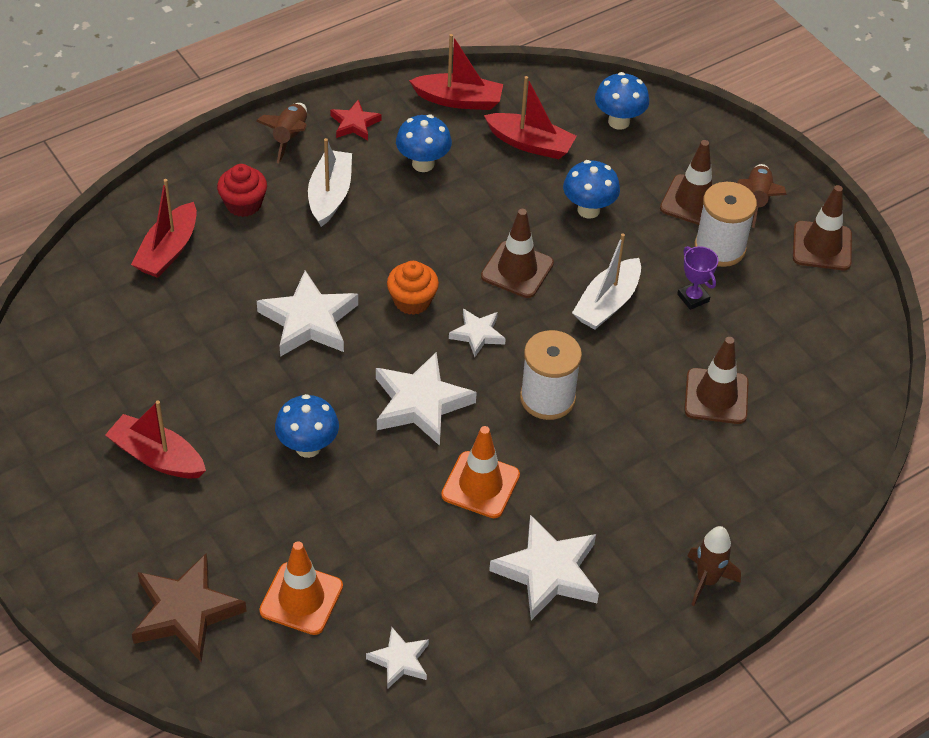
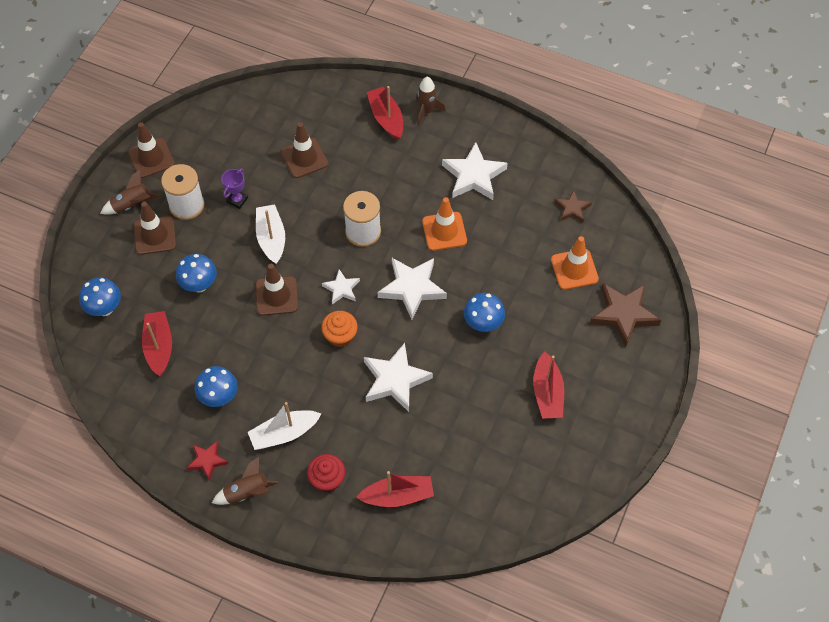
camera: 120 degrees left, 10 degrees up
(400, 660) = (572, 209): white star -> brown star
(458, 100) = (142, 411): red boat -> red boat (386, 118)
(607, 303) = (271, 238): white boat -> white boat turned 105 degrees counterclockwise

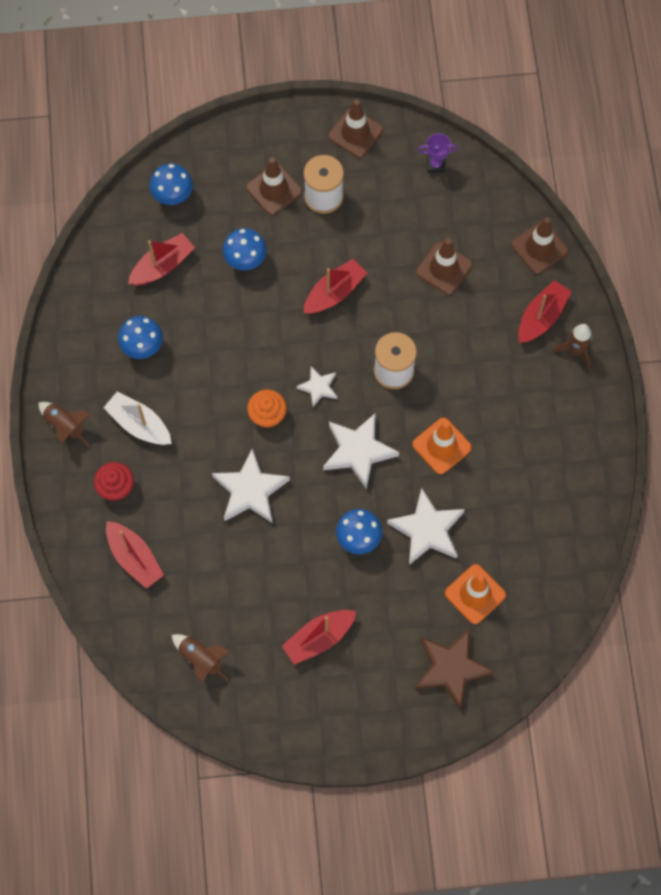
camera: 60 degrees right, 10 degrees up
(132, 205) = (294, 149): brown rocket -> brown rocket (201, 659)
(207, 461) = (76, 375): red star -> none
(237, 200) = (357, 237): purple trophy -> purple trophy (436, 165)
(271, 238) = (334, 292): white boat -> red boat
(276, 296) = (275, 334): brown traffic cone -> brown traffic cone (539, 248)
(474, 176) = (526, 438): white star -> white star (427, 530)
(572, 209) = (547, 555): brown star -> none

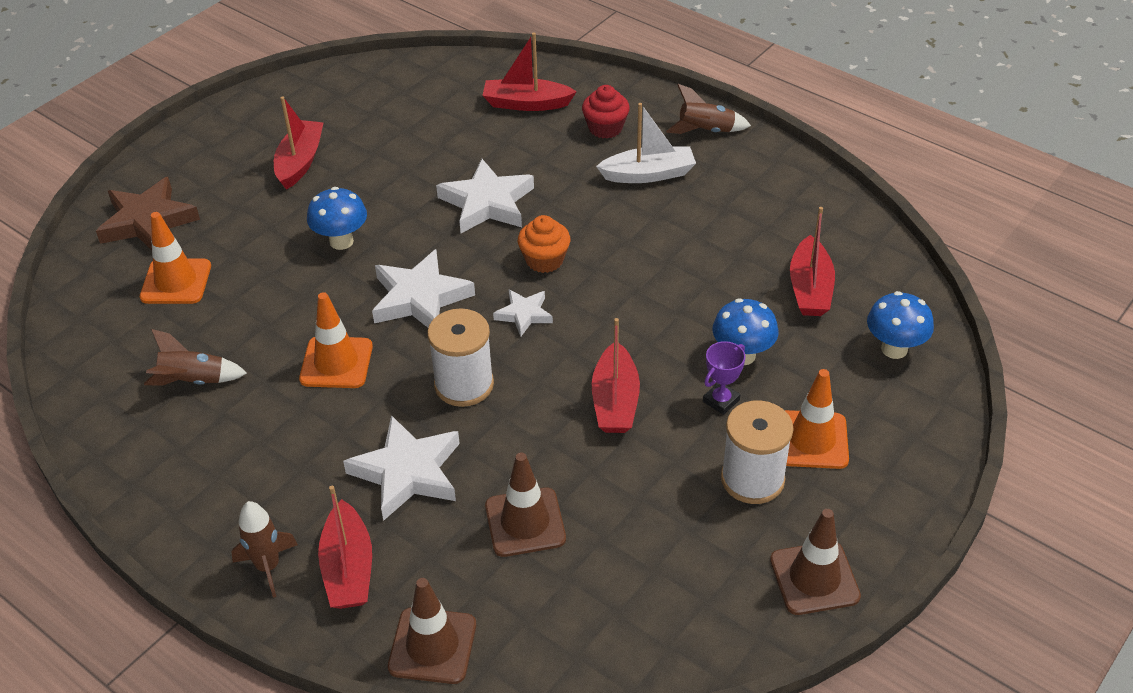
camera: 135 degrees right, 25 degrees down
(143, 347) = (728, 221): blue mushroom -> none
(201, 659) = (388, 91): brown rocket -> brown rocket (193, 381)
(274, 189) = (812, 440): brown traffic cone -> orange traffic cone
(427, 530) = (278, 292): white star -> white star (407, 472)
(436, 165) = (675, 630): purple trophy -> purple trophy (721, 401)

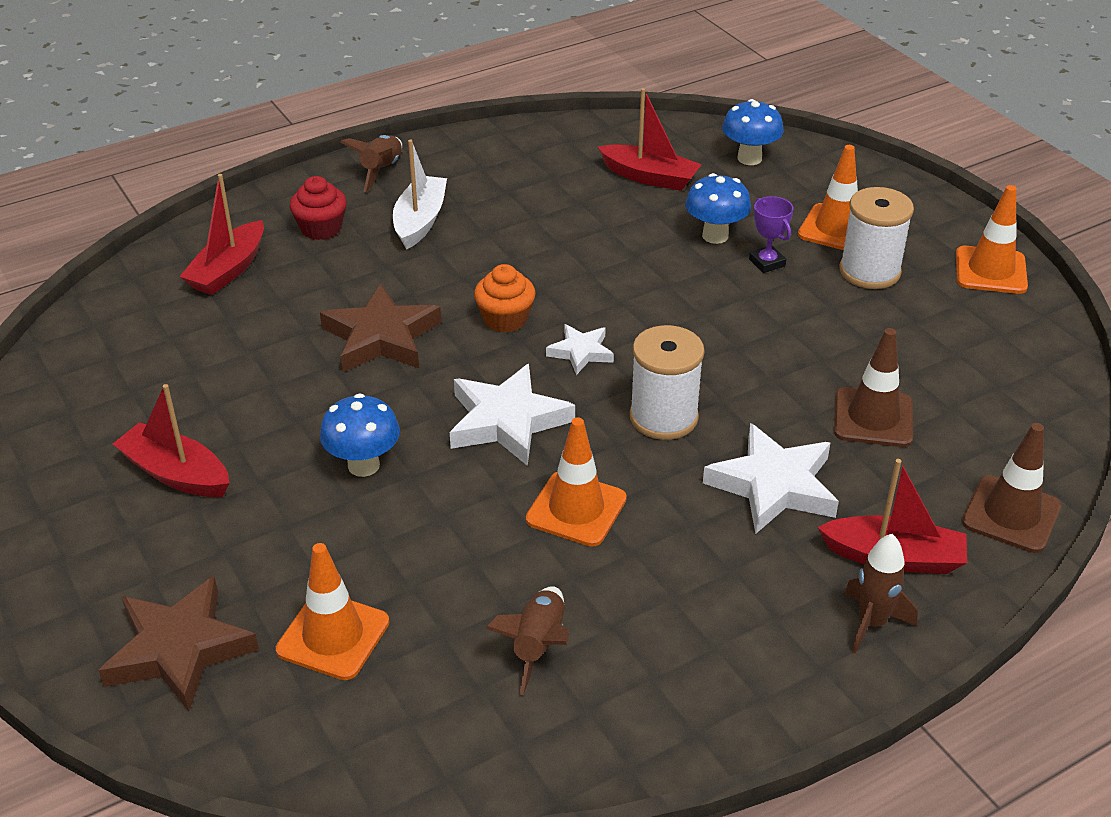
camera: 70 degrees left, 5 degrees down
(487, 203) = (381, 337): white star -> brown star
(615, 401) = (737, 323): red boat -> none
(814, 578) = (990, 271): brown traffic cone -> orange traffic cone

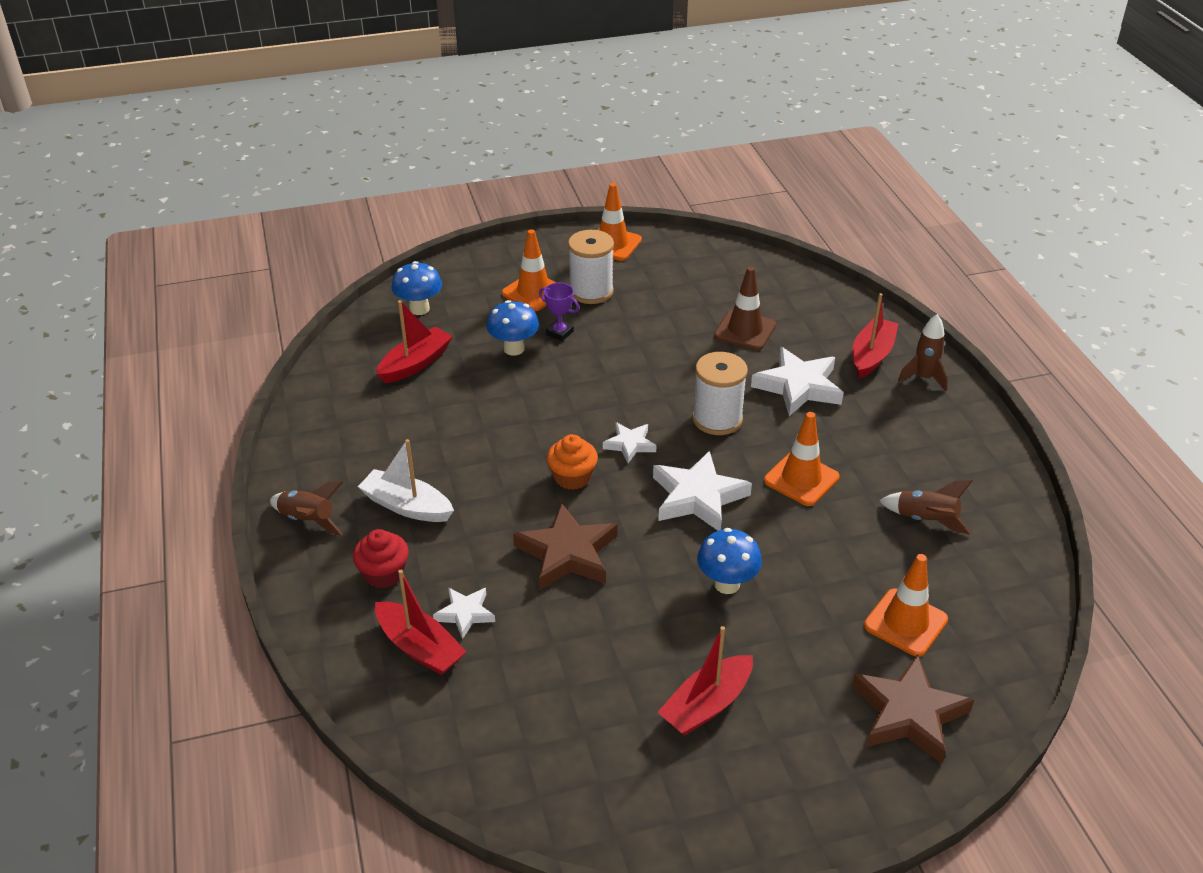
camera: 75 degrees left, 0 degrees up
(278, 287) = (465, 614): none -> white star
(767, 263) = (559, 333): purple trophy -> purple trophy turned 45 degrees clockwise
(1011, 514) = (844, 304): brown traffic cone -> none

